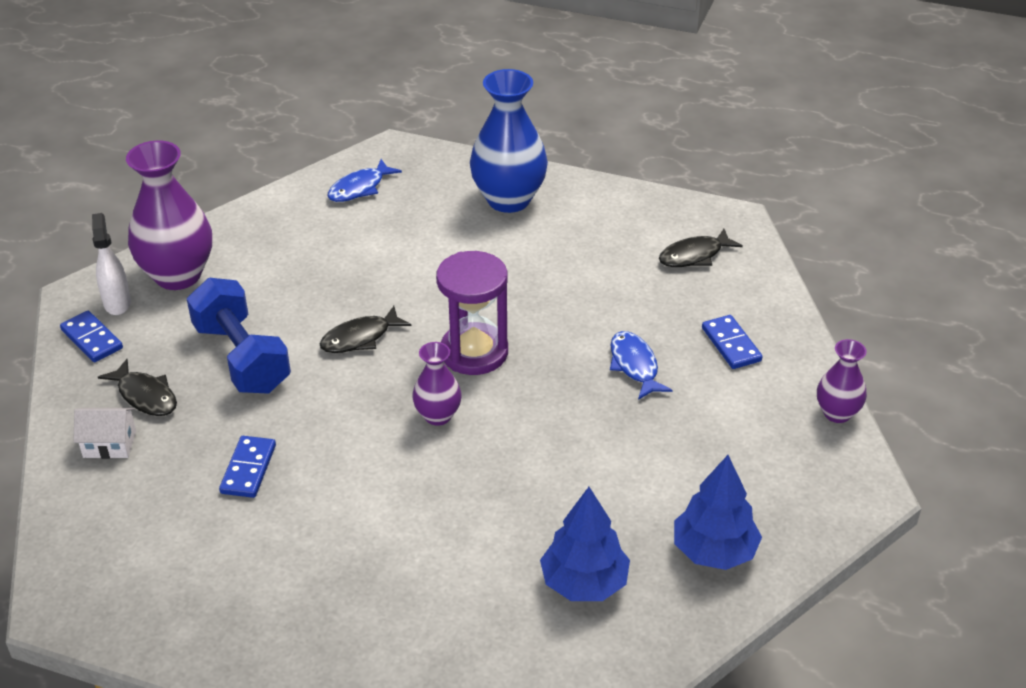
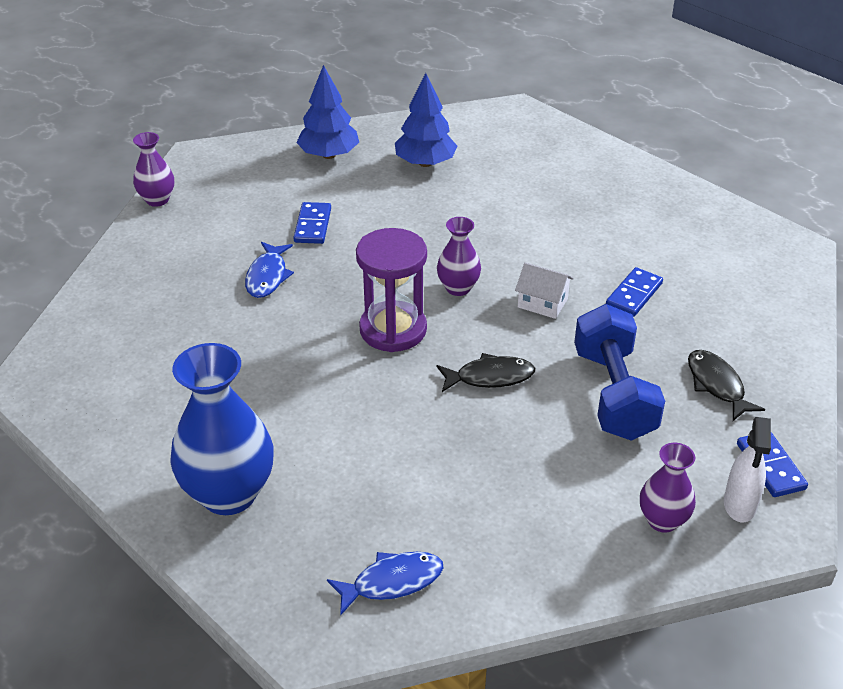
camera: 155 degrees left, 0 degrees up
(109, 444) = (754, 350): white house -> white house (542, 303)
(178, 275) = (662, 520): purple vase -> purple vase, size x0.54
(694, 255) = (112, 355): black fish -> none
(731, 344) = (174, 268): blue domino -> blue domino (313, 225)

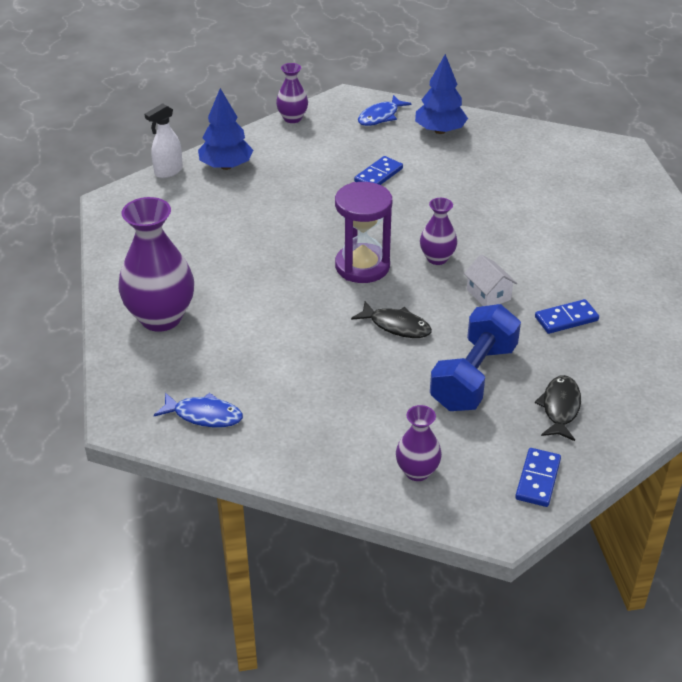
camera: 35 degrees right, 0 degrees up
(229, 494) = (161, 318): blue vase -> purple vase
(267, 276) = (314, 197): blue fish -> blue fish (380, 116)
(425, 163) = (506, 162): blue tree -> blue tree (226, 166)
(739, 505) = (484, 491): white spray bottle -> white spray bottle (168, 171)

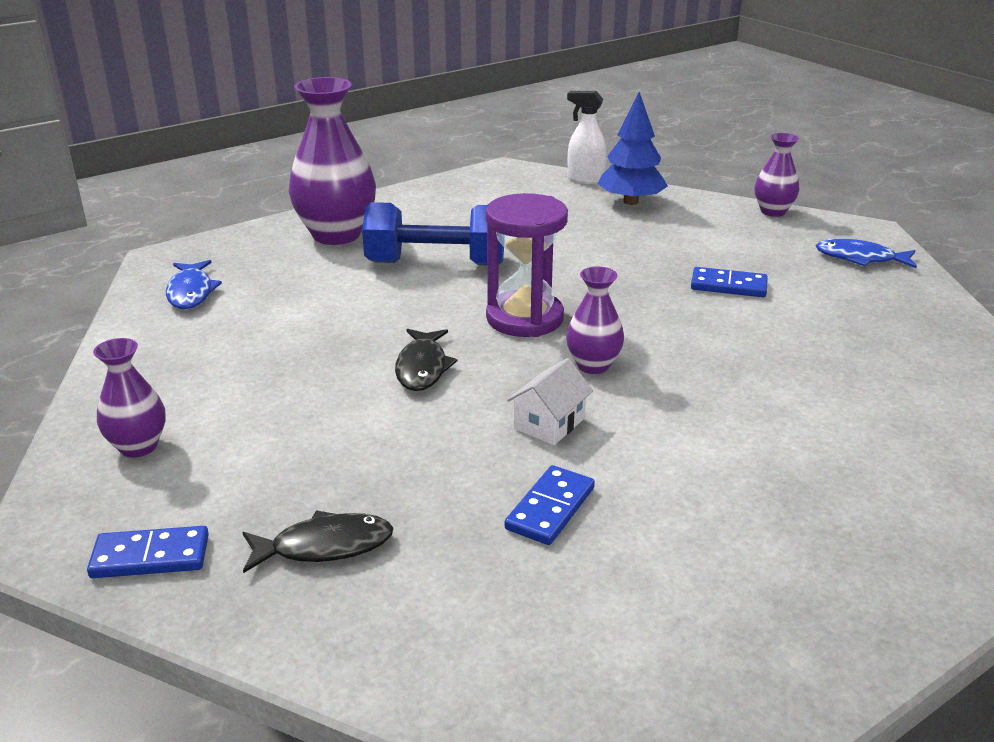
camera: 65 degrees right, 10 degrees down
(439, 130) = (892, 303): blue tree -> none
(473, 377) = (353, 450): blue dumbbell -> blue dumbbell (436, 264)
(566, 319) = (550, 508): blue domino -> blue domino turned 75 degrees clockwise

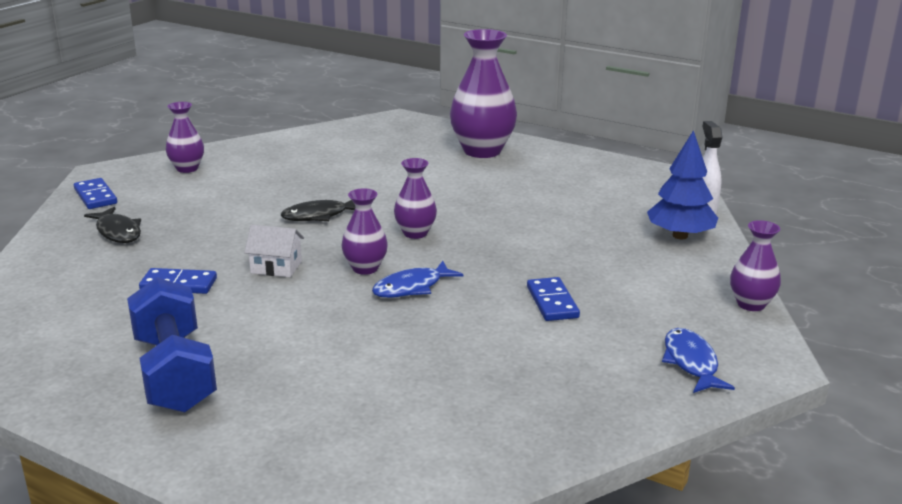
camera: 65 degrees right, 5 degrees down
(191, 292) = (360, 135): blue fish -> blue fish (412, 287)
(436, 264) = (471, 189): blue dumbbell -> blue dumbbell (174, 373)
(524, 318) = (415, 233): purple hourglass -> purple vase

